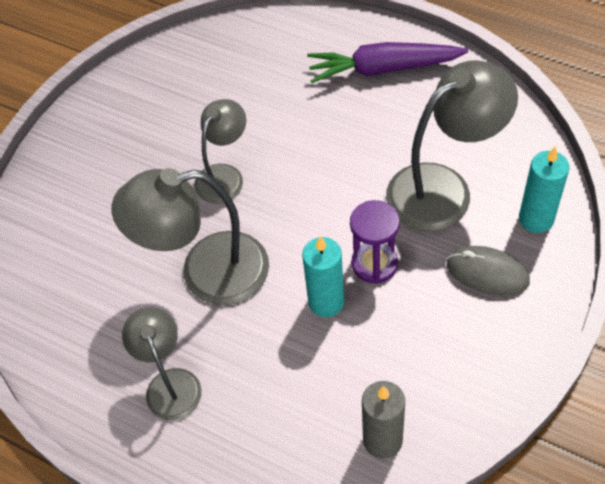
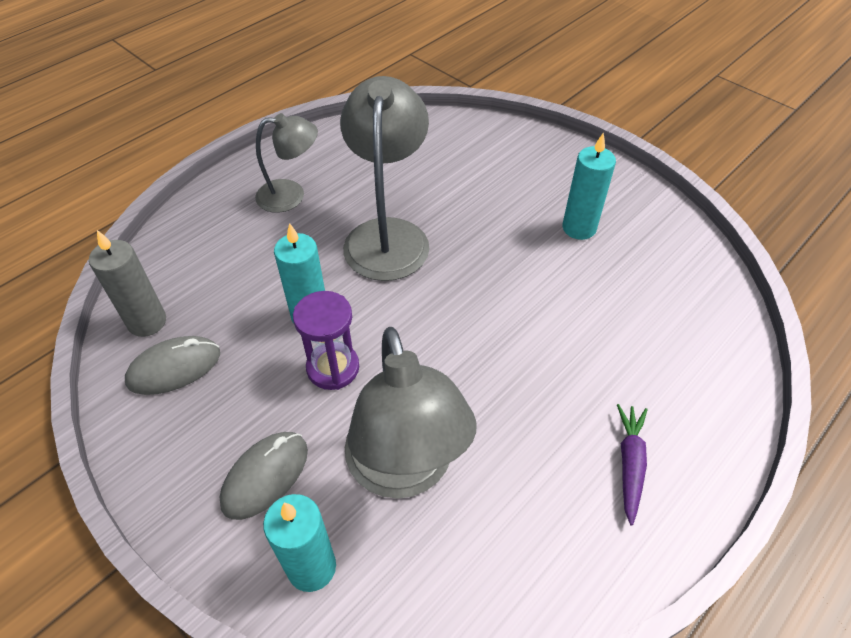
camera: 100 degrees right, 5 degrees down
(159, 130) = (579, 228): none -> turquoise candle
(224, 175) = (500, 268): grey lamp -> none
(383, 69) = (629, 464): purple carrot -> purple carrot, size x0.56
(422, 387) = (174, 368): none -> grey mouse

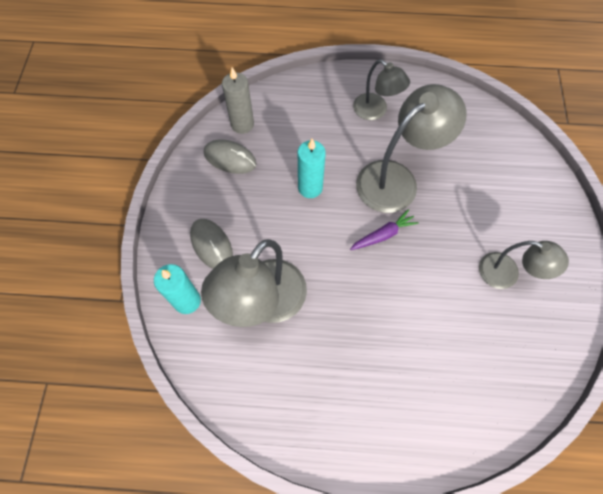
camera: 50 degrees right, 15 degrees up
(265, 476) = (211, 245): grey mouse -> grey mouse turned 60 degrees clockwise
(333, 368) = (290, 224): purple hourglass -> none
(579, 228) = (507, 274): turquoise candle -> grey lamp
(629, 464) = (361, 412): purple carrot -> purple carrot (383, 235)

